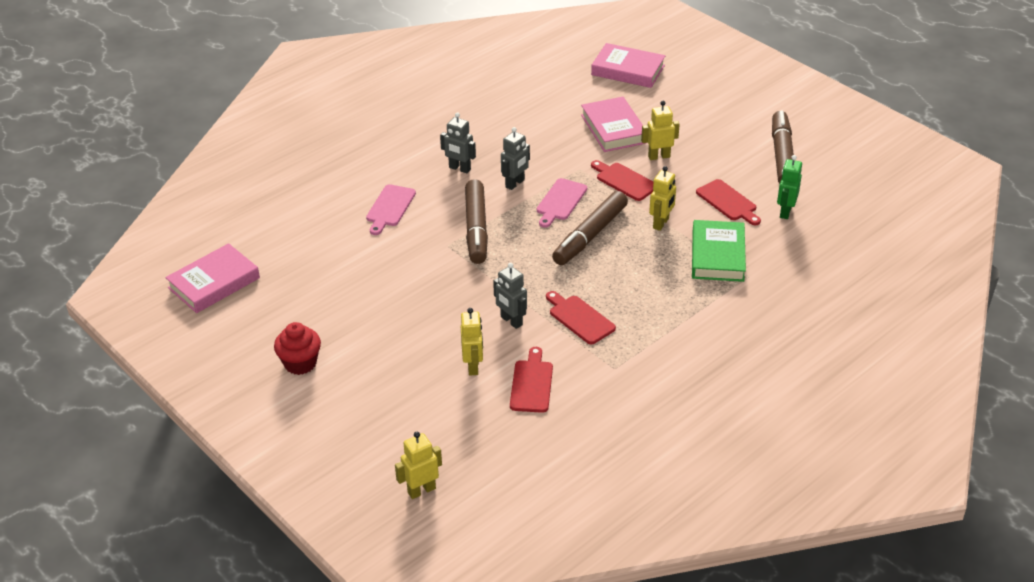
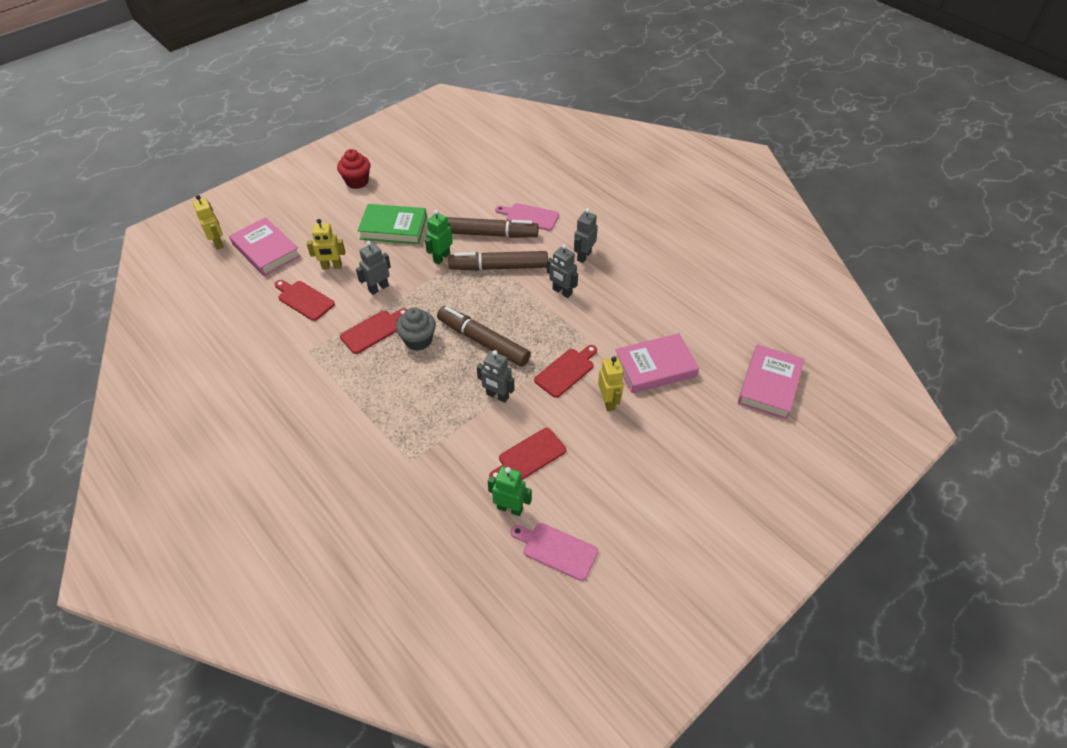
camera: 90 degrees right, 10 degrees up
(214, 283) = (448, 138): pink book -> pink book (266, 250)
(459, 273) = (441, 257): none -> green robot
(531, 383) = (304, 299): red cutting board -> red cutting board turned 150 degrees counterclockwise
(560, 201) = (534, 322): pink cutting board -> pink cutting board (556, 550)
(592, 282) = (418, 340): none -> grey cupcake
(661, 223) = (497, 396): yellow robot -> grey robot
(717, 255) = (443, 438): green book -> green book (393, 228)
(782, 155) = (615, 519): brown marker -> brown marker (490, 234)

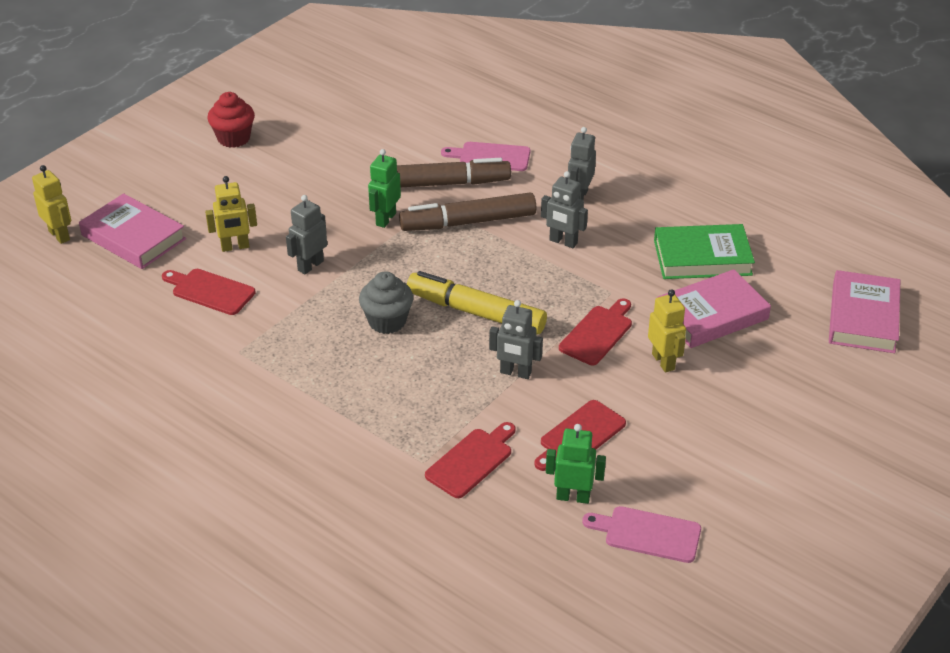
camera: 10 degrees left, 10 degrees down
(373, 330) = (321, 317): red cutting board -> red cutting board (472, 461)
(393, 228) = (306, 190): green book -> green book (702, 257)
(483, 341) = (476, 312): brown marker -> yellow marker

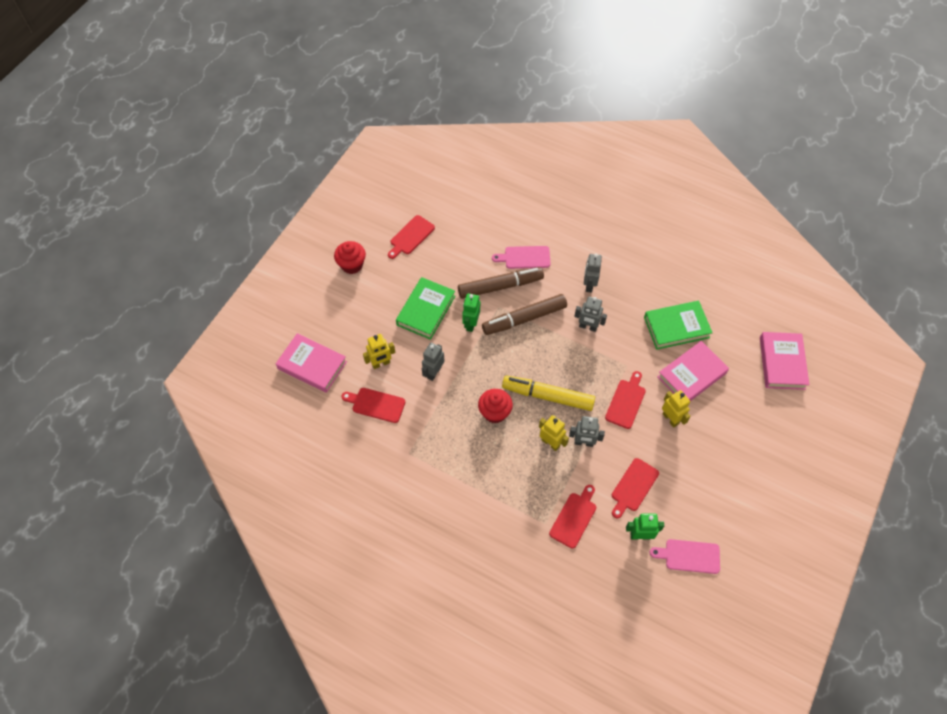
camera: 10 degrees left, 20 degrees up
(59, 235) = (263, 371): yellow robot -> yellow robot (550, 443)
(323, 197) = (426, 310): none -> green book
(330, 118) = (411, 236): none -> red cutting board
(387, 321) = (494, 412): grey cupcake -> red cupcake

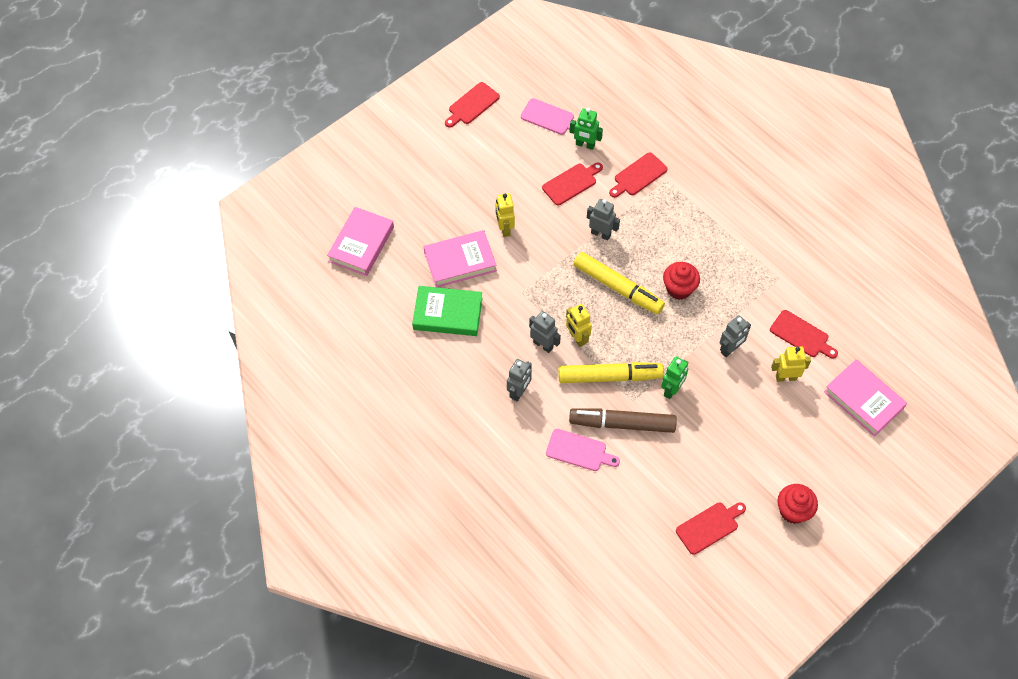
camera: 160 degrees left, 0 degrees up
(426, 310) = (718, 422): green book -> none
(524, 319) = (609, 376): brown marker -> yellow marker
(550, 443) = (633, 243): yellow robot -> yellow robot (577, 338)
(626, 402) = (540, 257): red cutting board -> red cutting board (472, 105)

